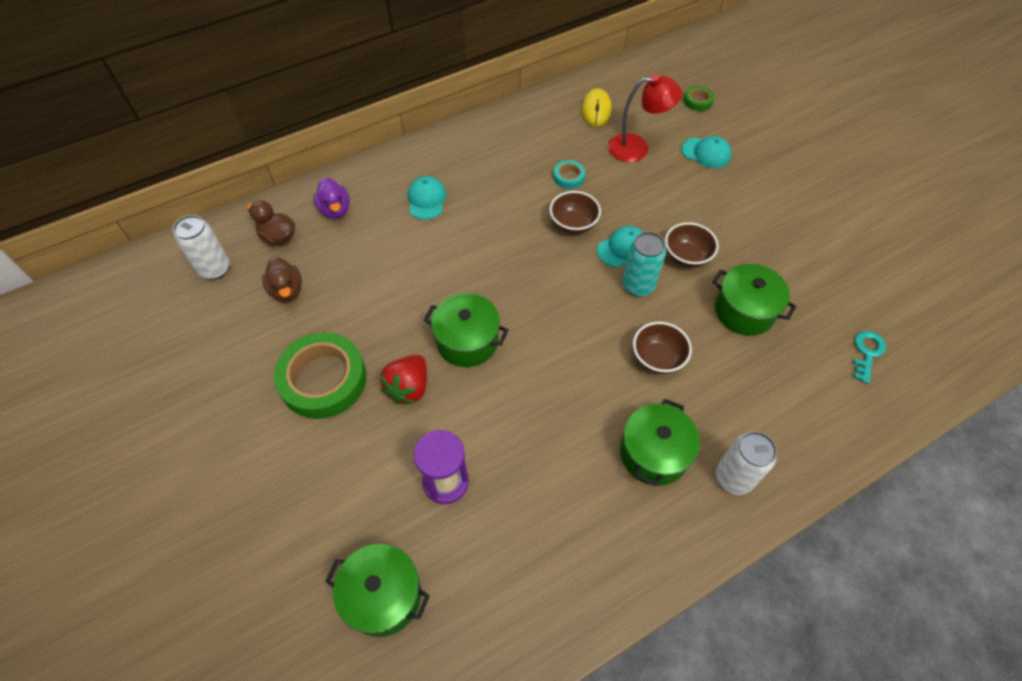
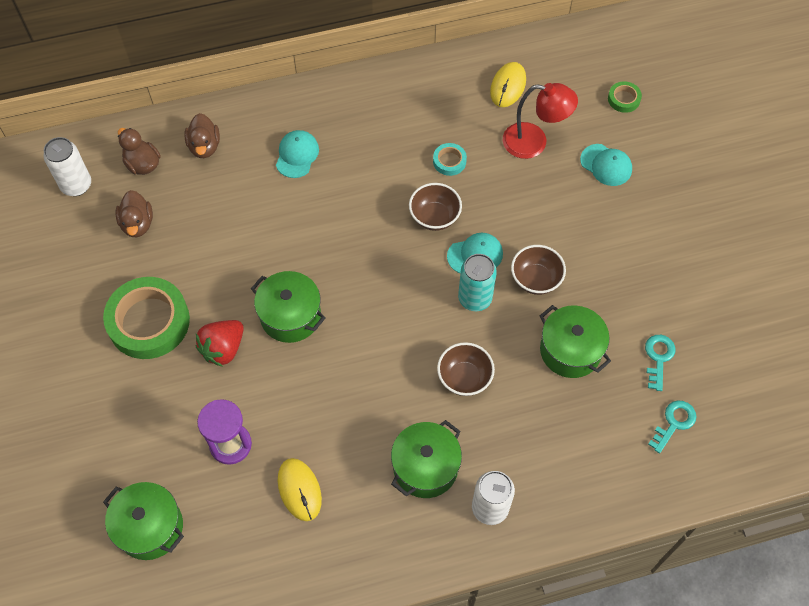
camera: 15 degrees right, 5 degrees up
(335, 210) = (204, 146): purple duck -> brown duck
(534, 510) = (299, 490): none -> yellow mouse
(825, 299) = (658, 358): none -> turquoise key

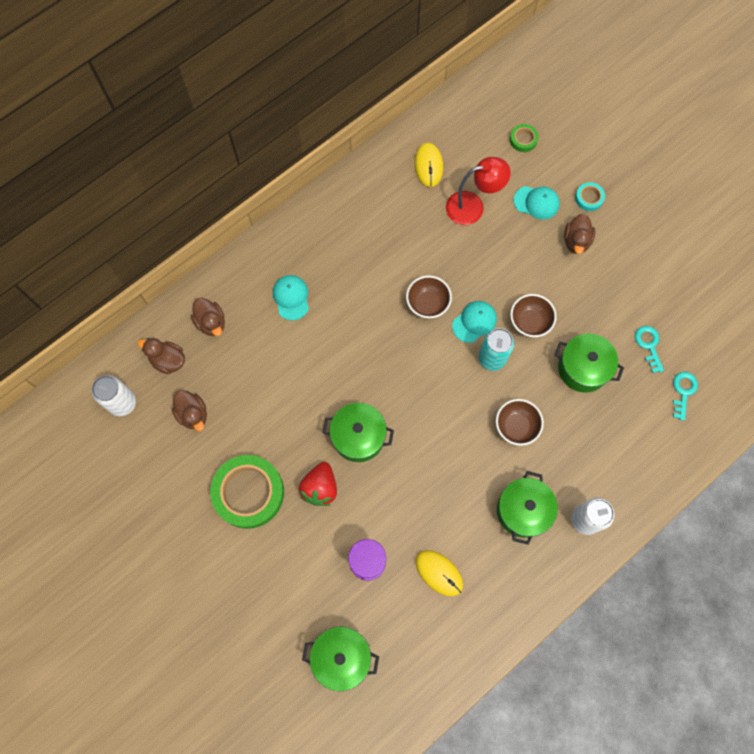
camera: 25 degrees left, 10 degrees up
(449, 161) = (415, 251): turquoise tape -> turquoise tape (589, 198)
(630, 220) = (576, 241): none -> brown duck

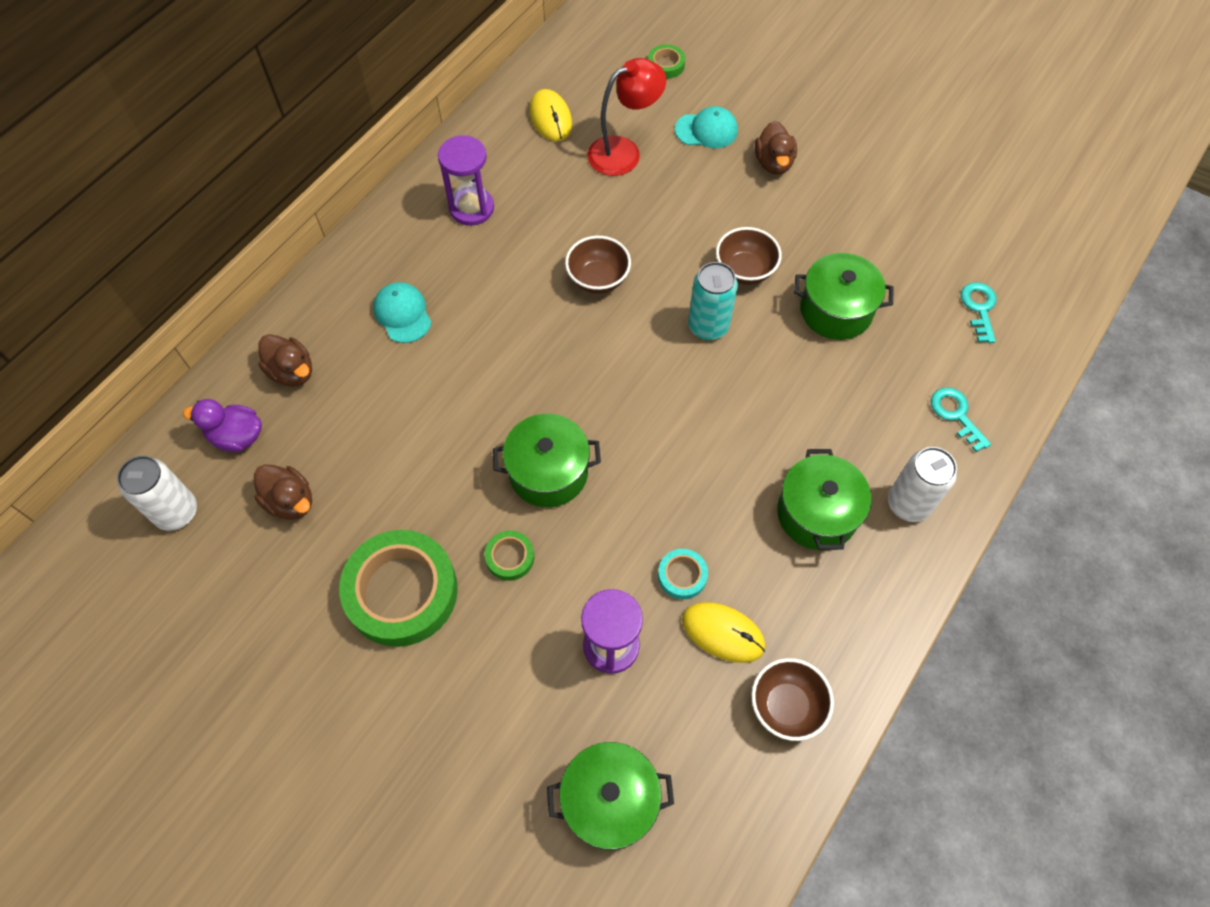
camera: 15 degrees left, 10 degrees down
(168, 360) = (237, 436): brown duck -> purple duck
(320, 488) = (510, 557): red strawberry -> green tape
(355, 227) = (471, 208): none -> purple hourglass
(474, 322) = (669, 287): turquoise cap -> none
(516, 426) = (770, 404): brown bowl -> brown bowl (786, 706)
(589, 198) = (772, 112): turquoise tape -> turquoise tape (682, 575)
(648, 345) = (912, 263): turquoise key -> turquoise key (956, 415)

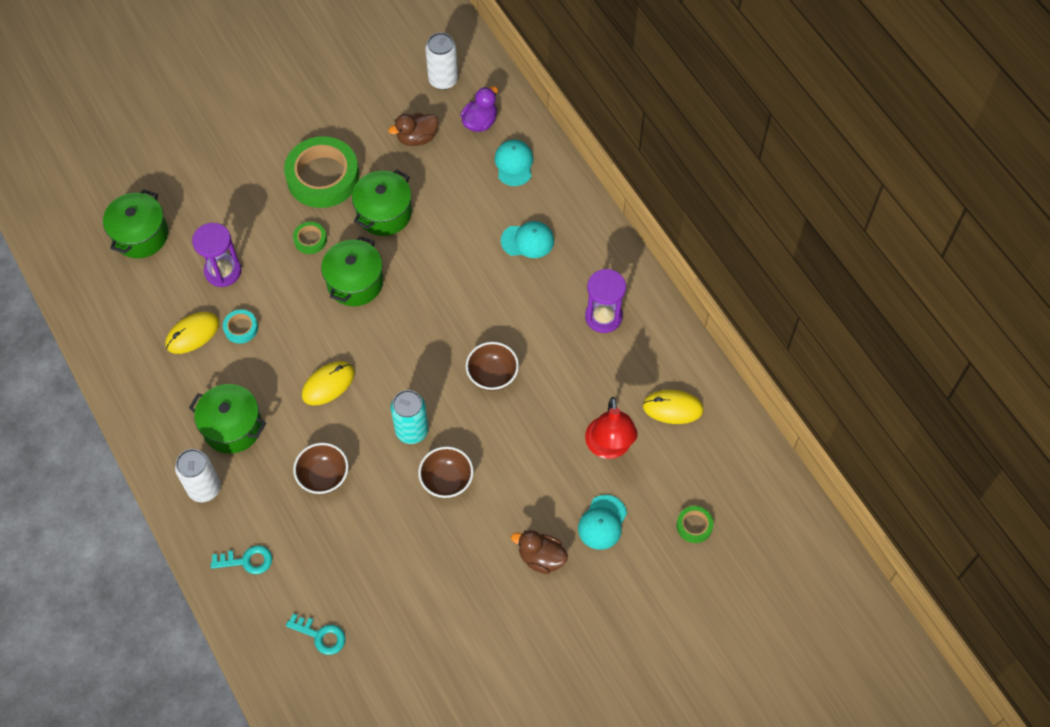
camera: 115 degrees right, 0 degrees up
(292, 372) = (514, 163): brown duck -> turquoise cap
(701, 436) = (328, 384): none -> yellow mouse
(786, 706) = (130, 347): brown bowl -> brown bowl (323, 477)
(836, 310) = (376, 527): green pot -> green pot (384, 213)

